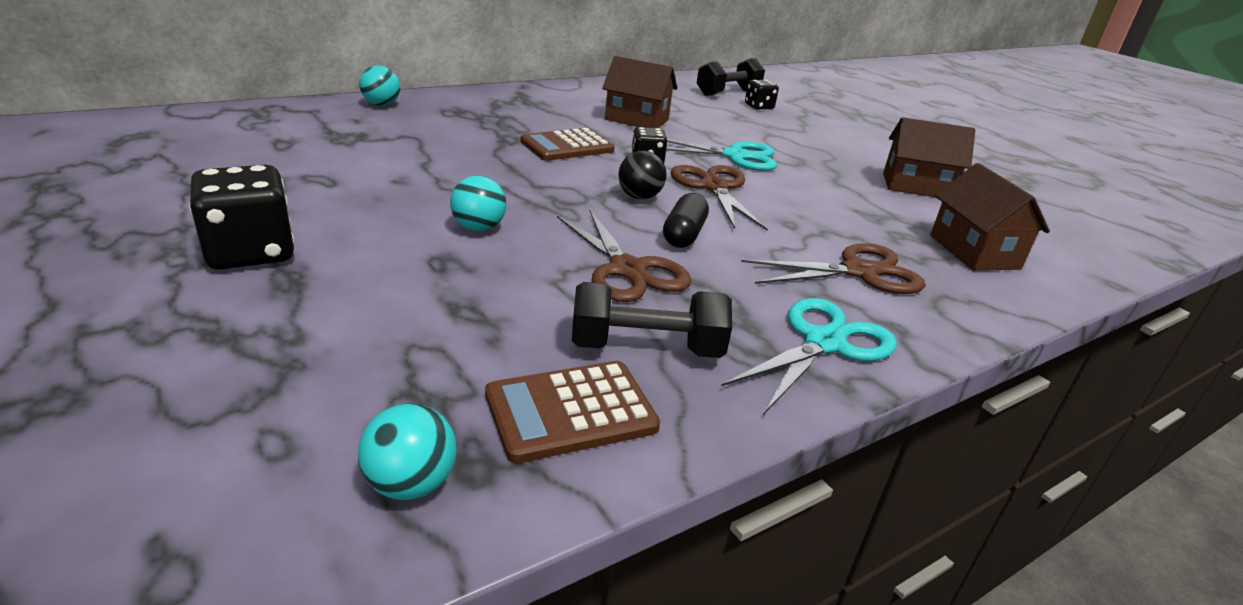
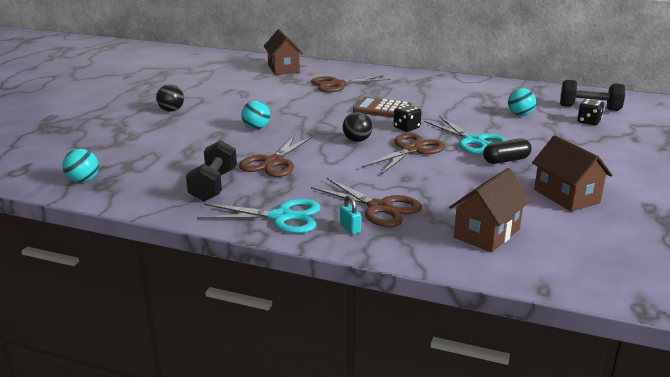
camera: 55 degrees right, 5 degrees down
(251, 252) = (171, 110): black dice -> black ball
(381, 105) = (338, 69): turquoise ball -> turquoise ball (520, 114)
(435, 128) = (337, 85): none -> brown scissors
(571, 411) = (151, 187): brown calculator -> none
(637, 120) = (463, 107): brown house -> brown house (283, 69)
(646, 348) = (214, 185): black dumbbell -> black dumbbell turned 45 degrees clockwise
(684, 235) = (334, 161): black capsule -> black capsule (506, 160)
(902, 313) = (350, 228): none -> turquoise padlock

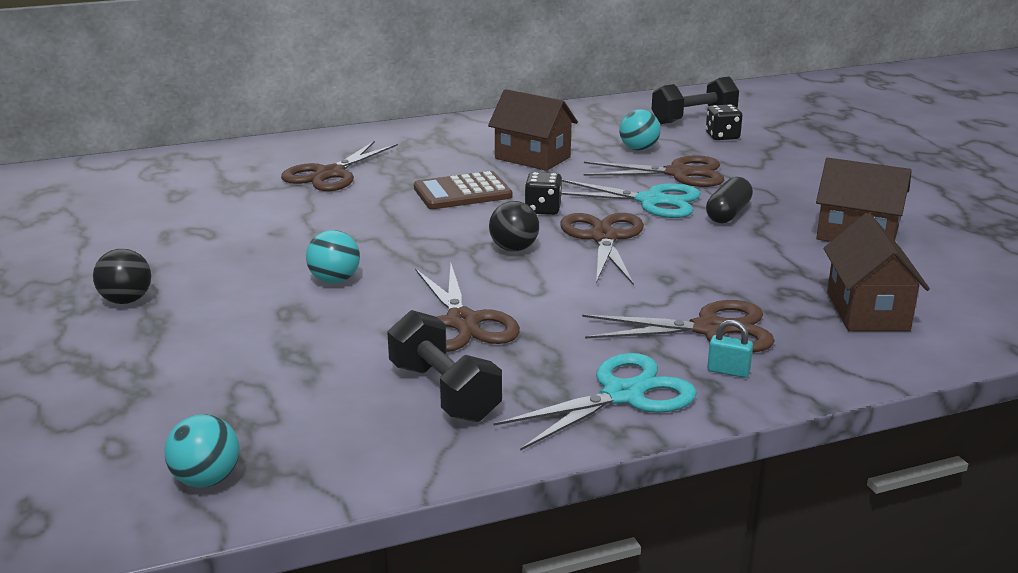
camera: 40 degrees left, 0 degrees up
(283, 69) = (193, 172): brown house -> brown house (532, 158)
(518, 133) = (678, 173): none -> brown scissors

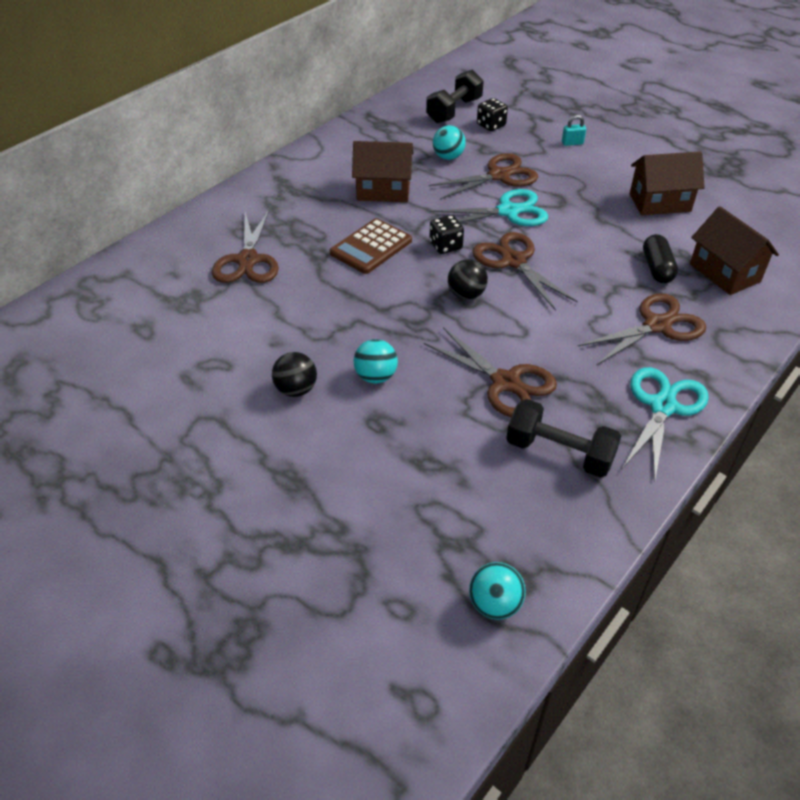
camera: 30 degrees left, 20 degrees up
(126, 300) = (240, 463): black ball -> black ball (296, 389)
(728, 214) = (567, 208): black capsule -> black capsule (657, 268)
(728, 371) = (699, 359): turquoise padlock -> turquoise padlock (572, 143)

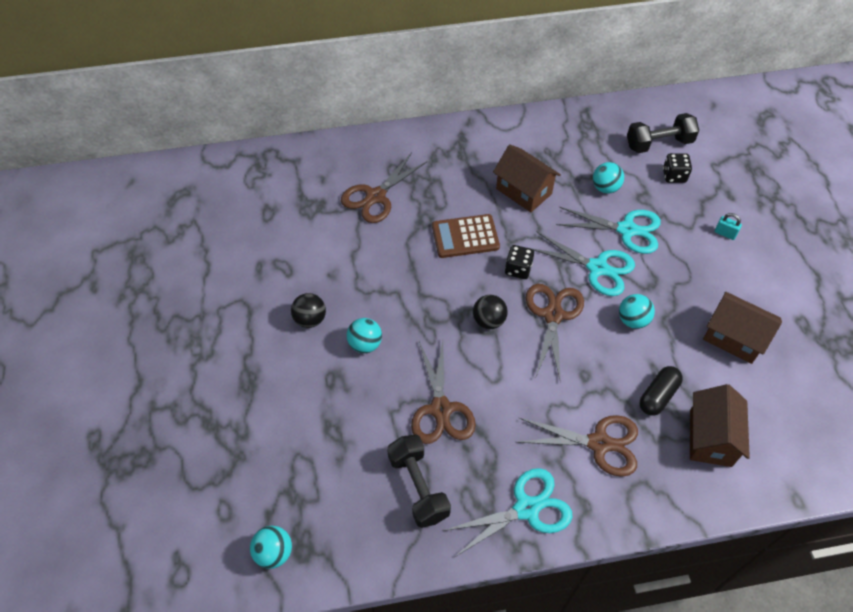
camera: 40 degrees right, 10 degrees up
(499, 176) = (626, 230): brown scissors -> turquoise scissors
(577, 231) = (632, 320): none -> turquoise ball

